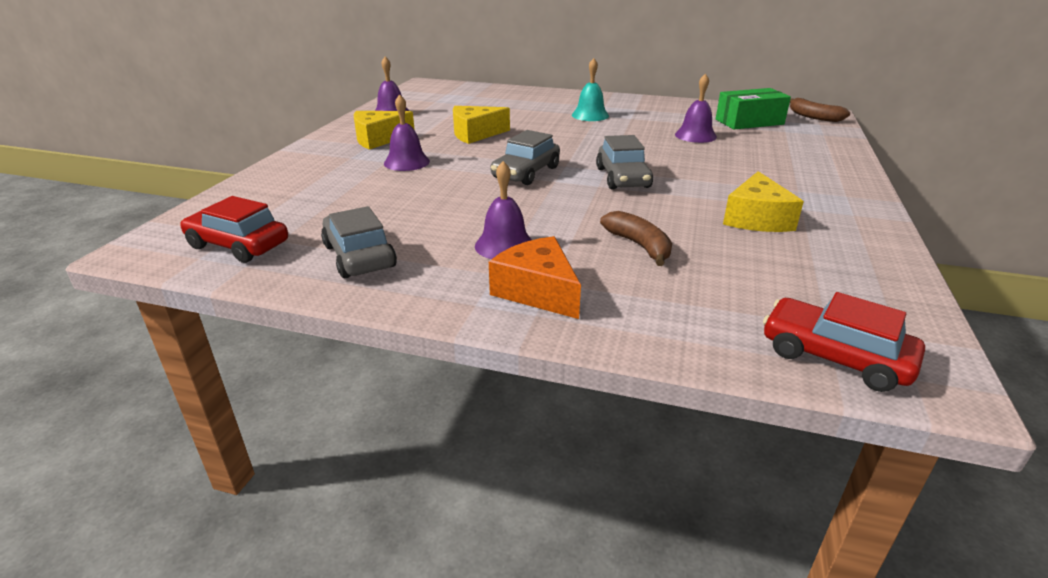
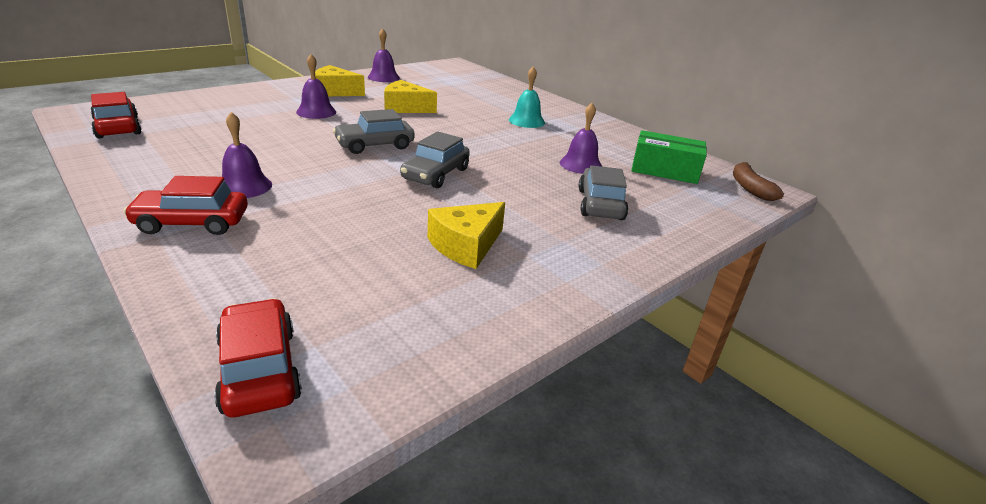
camera: 30 degrees right, 0 degrees up
(359, 256) = (155, 158): grey car -> grey car (600, 204)
(537, 291) = (192, 222): orange cheese -> red car
(639, 246) = (326, 224): brown banana -> none

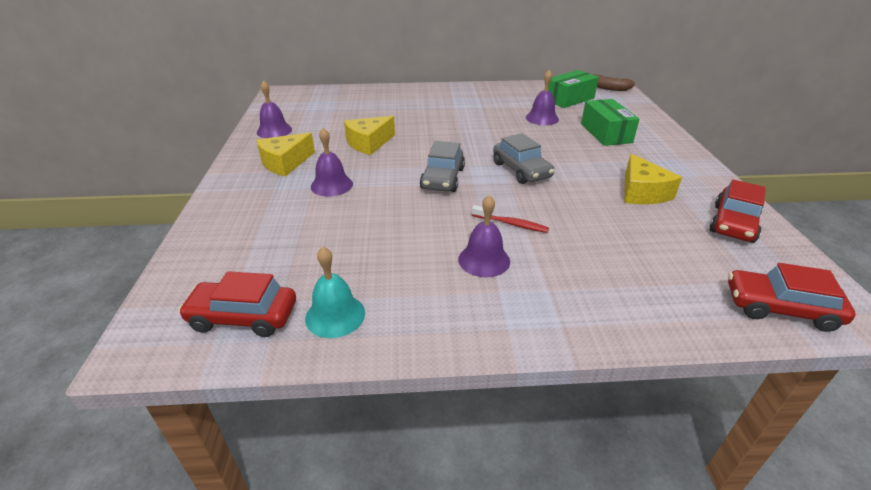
camera: 50 degrees left, 5 degrees up
(192, 222) = (545, 301): red car -> red car (733, 223)
(319, 187) = (511, 224): none -> red toothbrush
(526, 121) = (448, 109): turquoise bell -> turquoise bell (335, 315)
(600, 204) = (605, 133): grey car -> green box

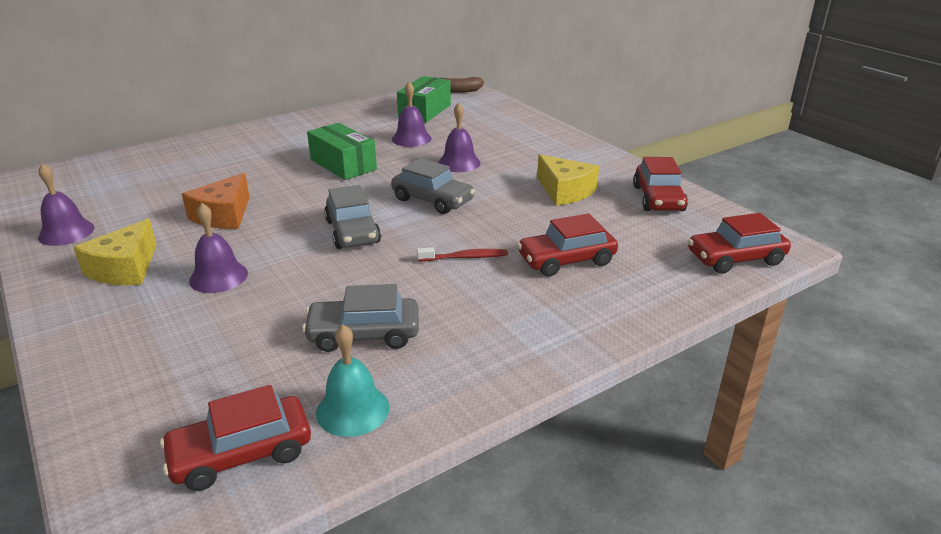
camera: 30 degrees left, 5 degrees down
(369, 143) = (223, 215): yellow cheese -> orange cheese
(388, 259) = (364, 334): none -> grey car
(484, 260) = (465, 301): purple bell -> purple bell (459, 163)
(597, 253) = (566, 260): none -> red car
(605, 133) = (489, 140): green box -> green box (343, 164)

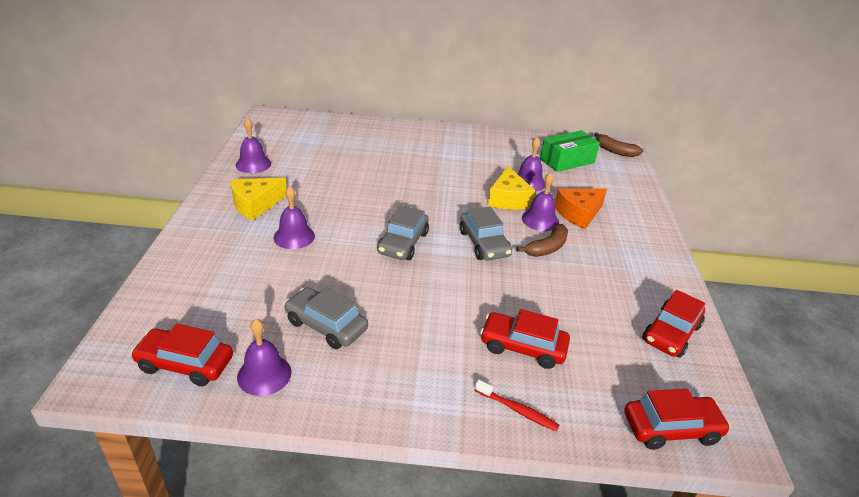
camera: 35 degrees right, 5 degrees up
(223, 215) = (342, 191): orange cheese -> orange cheese (578, 214)
(343, 164) = (456, 184): green box -> none
(352, 410) = (264, 374): turquoise bell -> purple bell
(465, 257) = (452, 303): red toothbrush -> red toothbrush (517, 410)
(492, 181) = (547, 248): none -> brown banana
(565, 191) = (595, 286): yellow cheese -> yellow cheese (508, 199)
(735, 258) = (671, 428): red car -> red car turned 150 degrees clockwise

